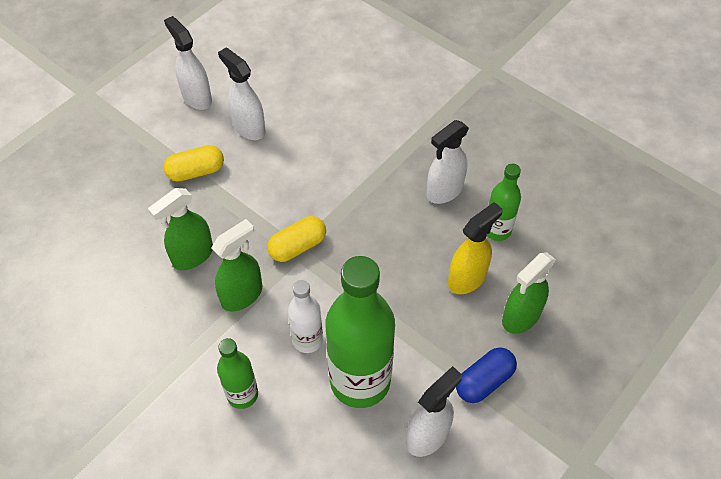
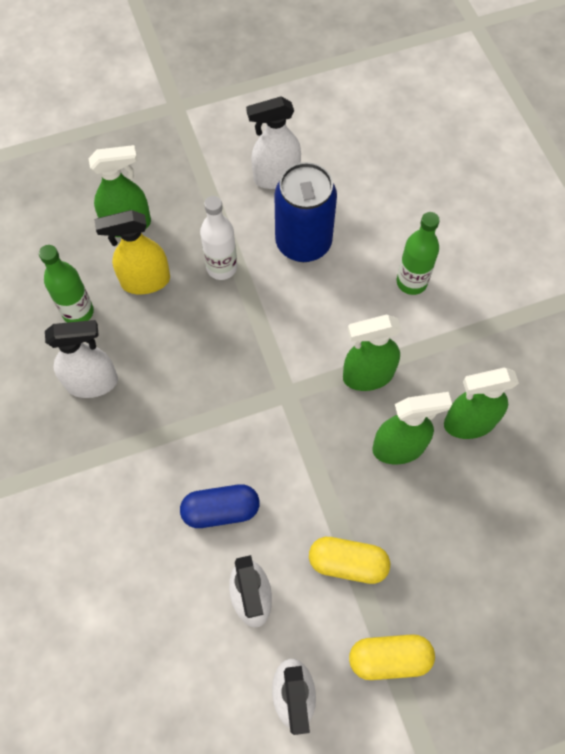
camera: 150 degrees left, 10 degrees up
(144, 299) = (468, 423): none -> green spray bottle
(297, 246) = (284, 400): yellow capsule -> yellow capsule (389, 658)
(307, 340) = (328, 300): white bottle -> white bottle (221, 267)
(360, 381) = (303, 243): green bottle -> blue can
(484, 381) = (201, 192): blue capsule -> blue capsule (221, 510)

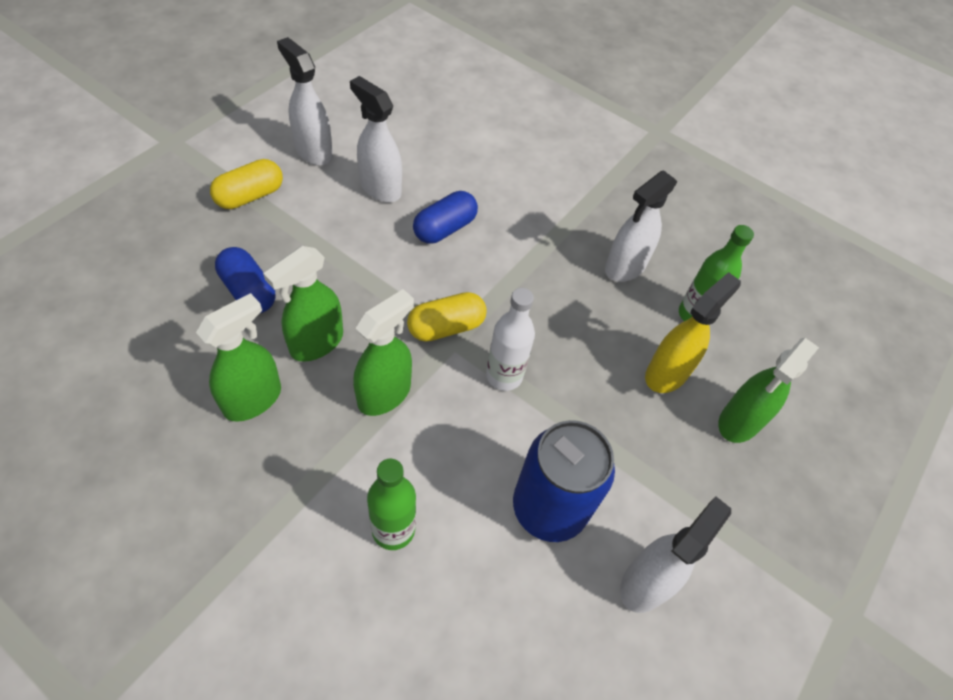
camera: 140 degrees right, 10 degrees down
(221, 267) = (610, 428): white bottle -> white bottle (504, 376)
(348, 563) = (316, 238): yellow capsule -> yellow capsule (446, 327)
(435, 532) = (248, 291): none -> blue capsule

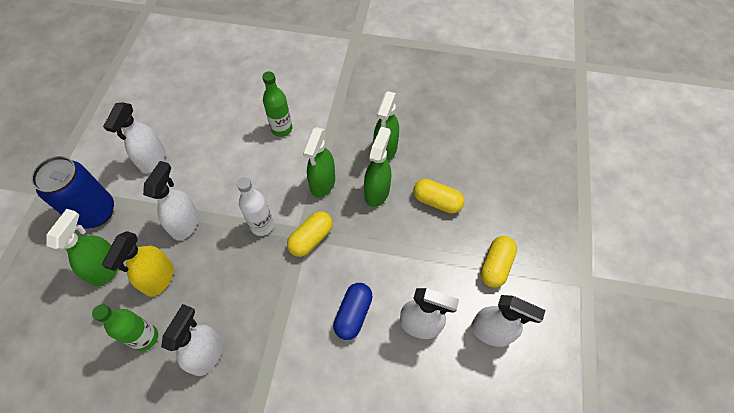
camera: 160 degrees right, 5 degrees up
(248, 291) = (437, 201): blue capsule -> yellow capsule
(549, 508) = (211, 170): blue can -> blue can (95, 212)
(614, 432) = (186, 224): none -> white spray bottle

